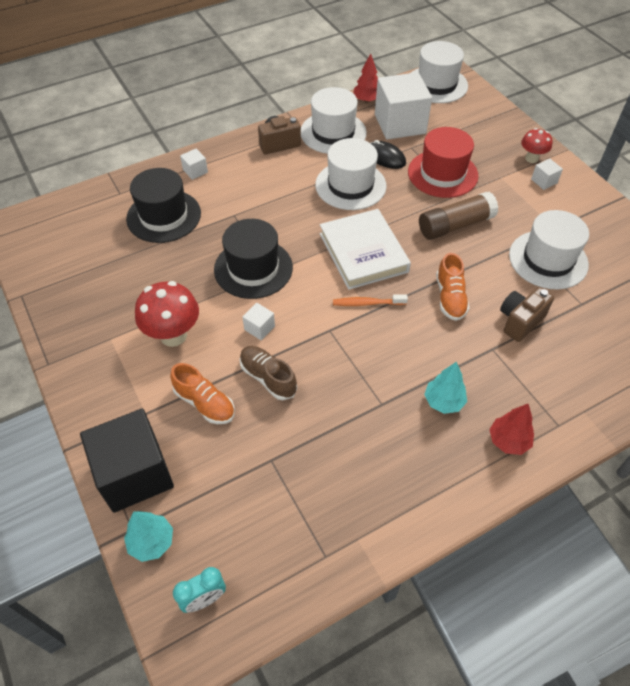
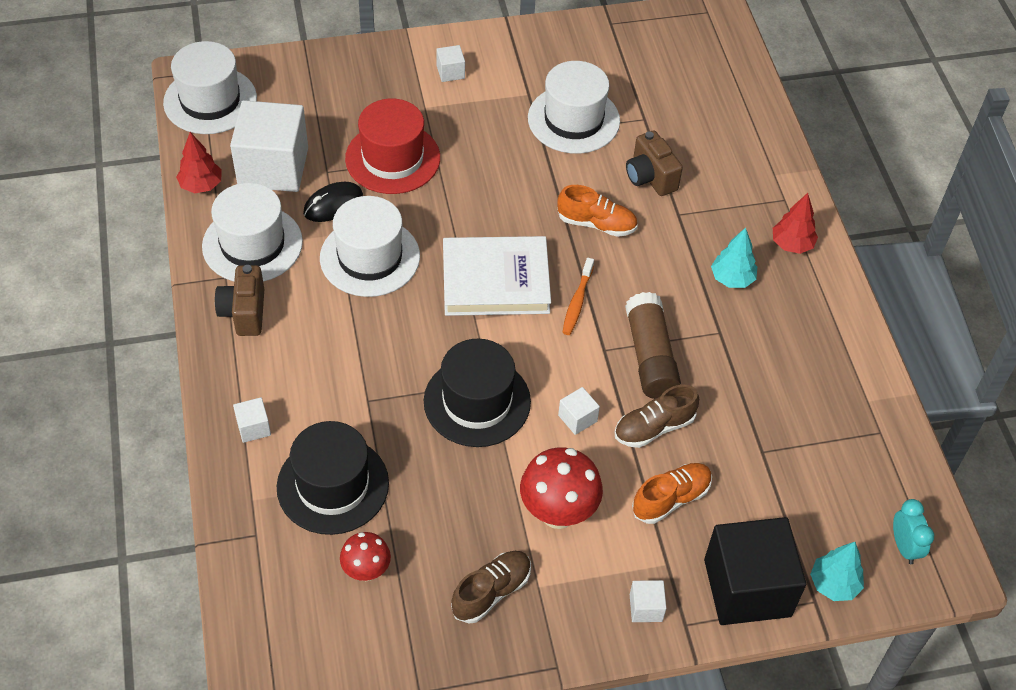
camera: 75 degrees left, 0 degrees up
(101, 314) = (491, 592): none -> brown shoe
(104, 407) = (646, 608): none -> white cube
(455, 225) = (487, 178): brown glue stick -> brown glue stick (650, 356)
(531, 158) = (406, 66): red mushroom -> red mushroom (366, 571)

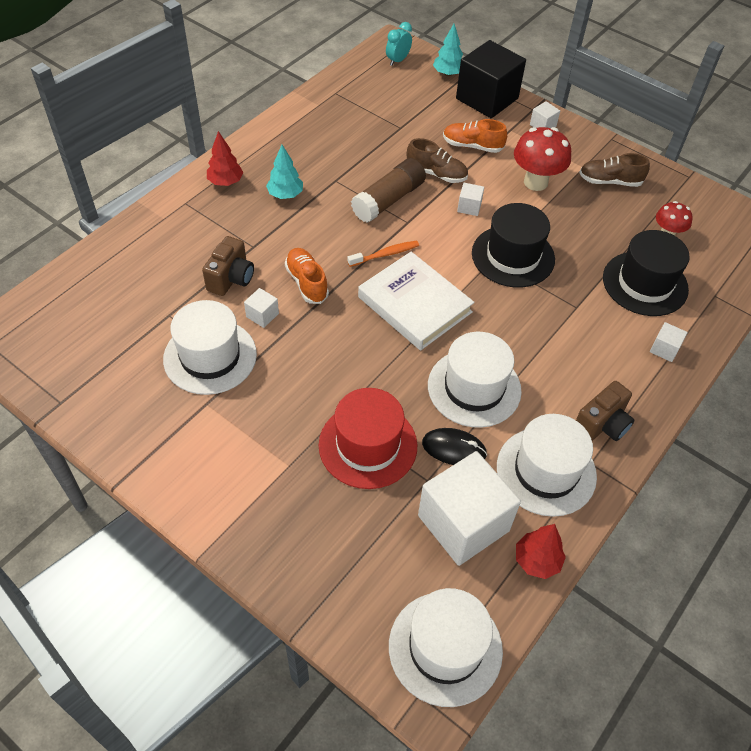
camera: 130 degrees left, 0 degrees up
(450, 72) = (228, 477): white cube -> white cube (262, 315)

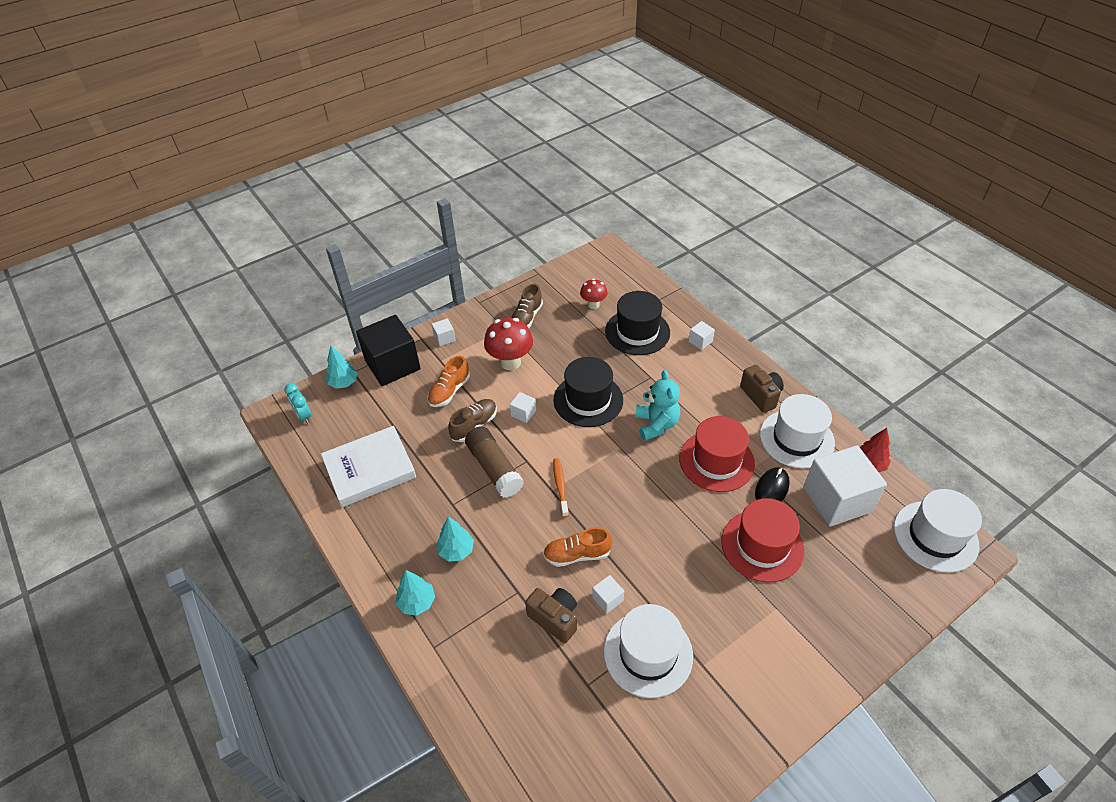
camera: 70 degrees left, 5 degrees down
(225, 182) = (417, 602): red tree -> turquoise tree
(414, 305) = (623, 479): white book -> white book (370, 469)
(474, 388) = (716, 461): white hat -> red hat
(504, 323) = (656, 424): none -> turquoise teddy bear

